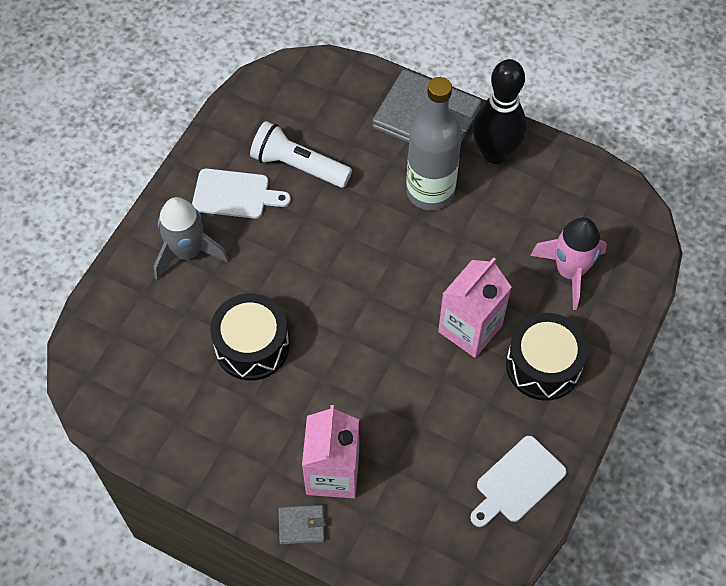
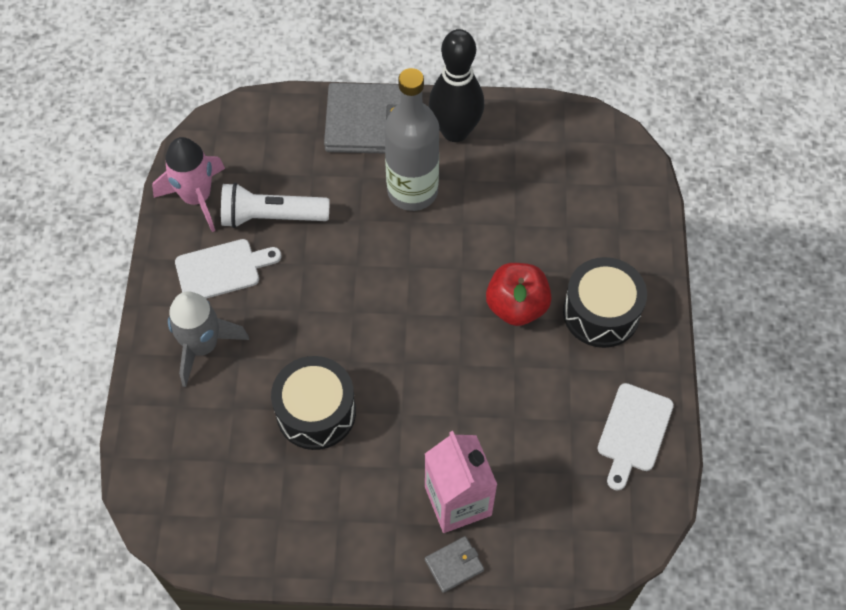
camera: 25 degrees left, 0 degrees up
(470, 328) = (516, 306): pink carton -> red apple
(569, 271) = (580, 215): pink rocket -> pink rocket (197, 198)

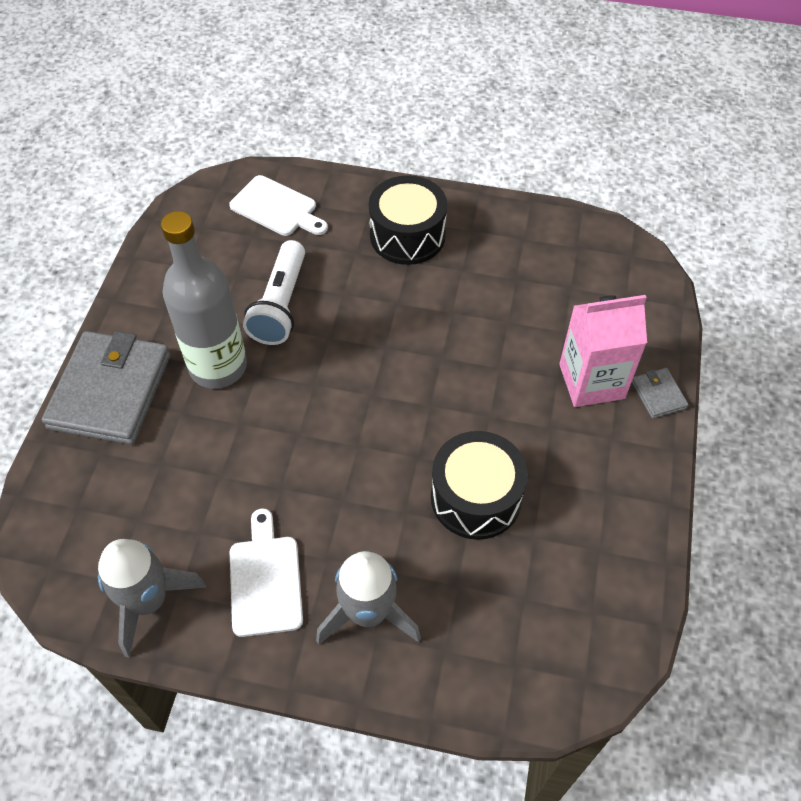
camera: 80 degrees left, 5 degrees down
(197, 198) = (148, 601): pink rocket -> grey rocket
(271, 216) = (205, 515): white flashlight -> white flashlight (280, 305)
(455, 131) = (153, 316): black bowling pin -> none
(516, 306) = (385, 299): red apple -> none
(633, 432) = (535, 236): white cutting board -> white cutting board (277, 208)

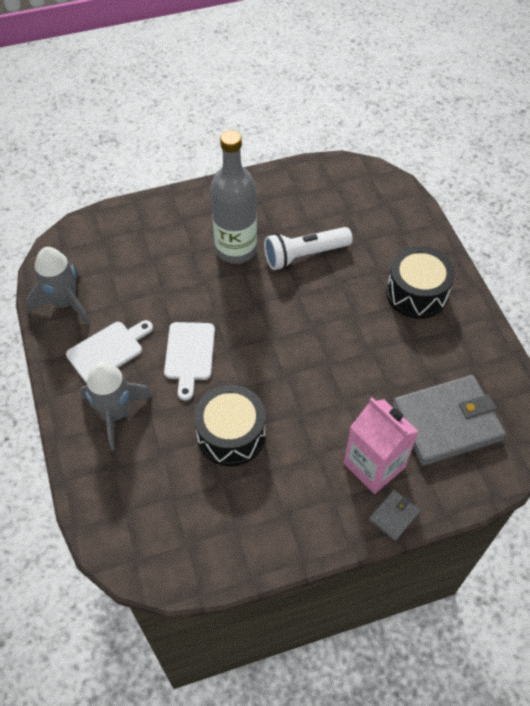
camera: 60 degrees right, 0 degrees up
(110, 391) = (184, 210): grey wallet -> grey wallet (446, 422)
(277, 208) = (380, 212): white cutting board -> white cutting board (189, 355)

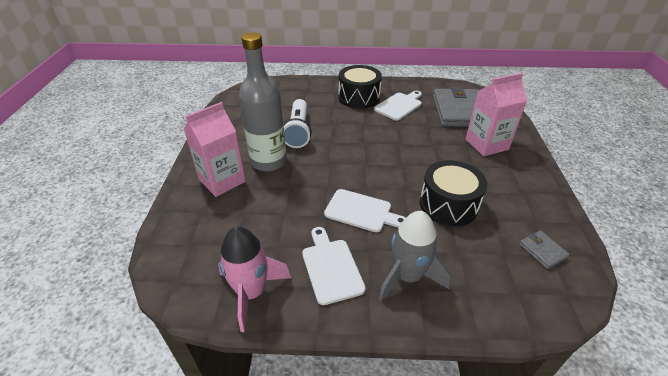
camera: 70 degrees left, 15 degrees down
(65, 303) = (251, 292): grey rocket -> pink rocket
(190, 224) = (222, 181): none -> pink carton
(394, 516) = (525, 146): grey wallet -> grey wallet (542, 251)
(421, 345) = (399, 105): none -> white cutting board

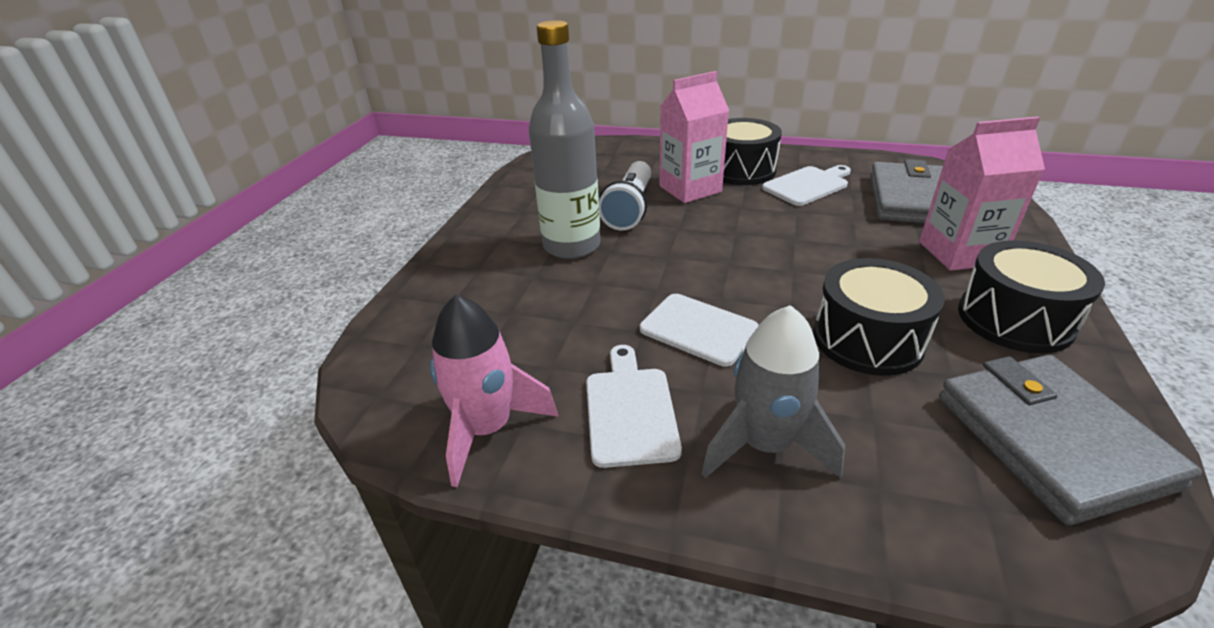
camera: 15 degrees right, 5 degrees down
(222, 181) = (493, 265): pink carton -> pink carton (690, 189)
(518, 183) = (1014, 319): none -> black drum
(542, 251) = (1051, 440): grey wallet -> grey wallet, size x2.34

